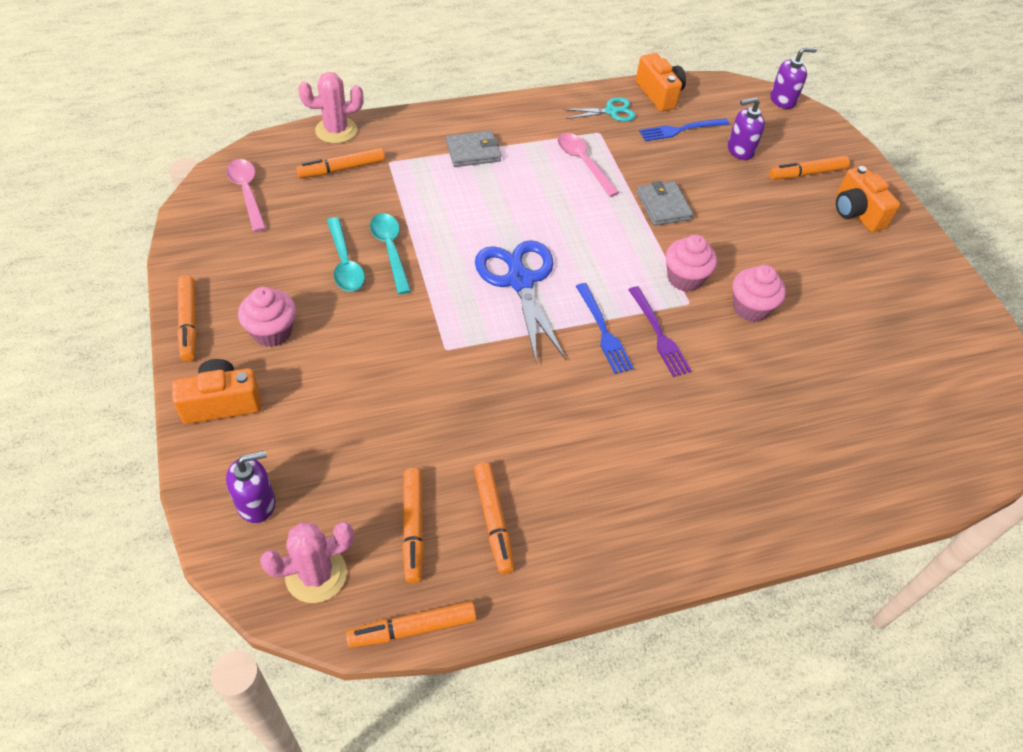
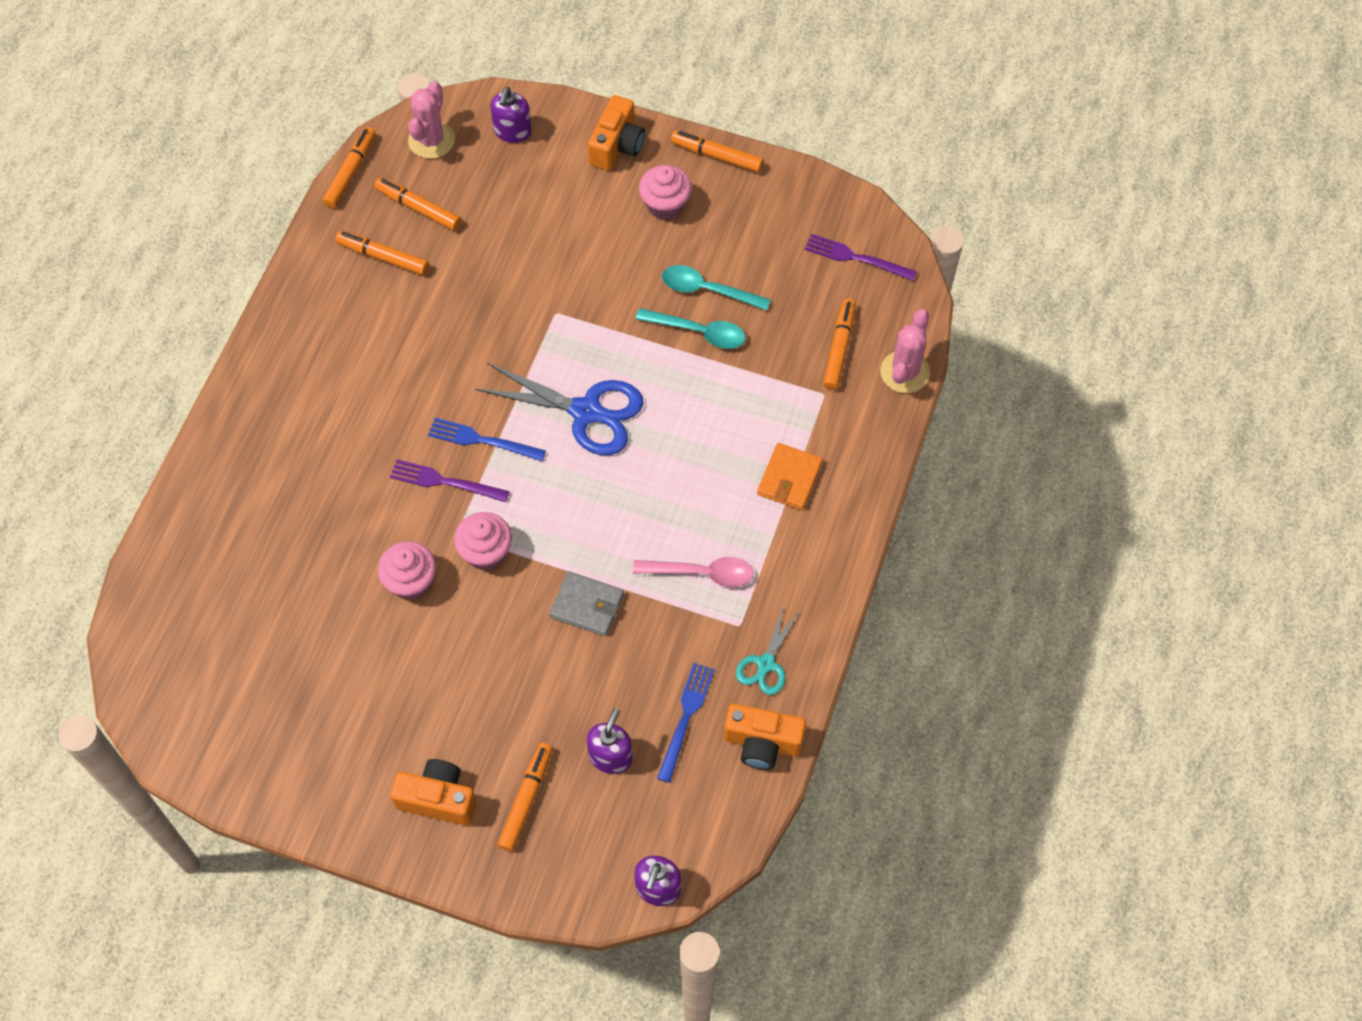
camera: 130 degrees right, 10 degrees up
(247, 193) = (855, 257): pink spoon -> purple fork
(473, 151) = (789, 478): grey wallet -> orange wallet

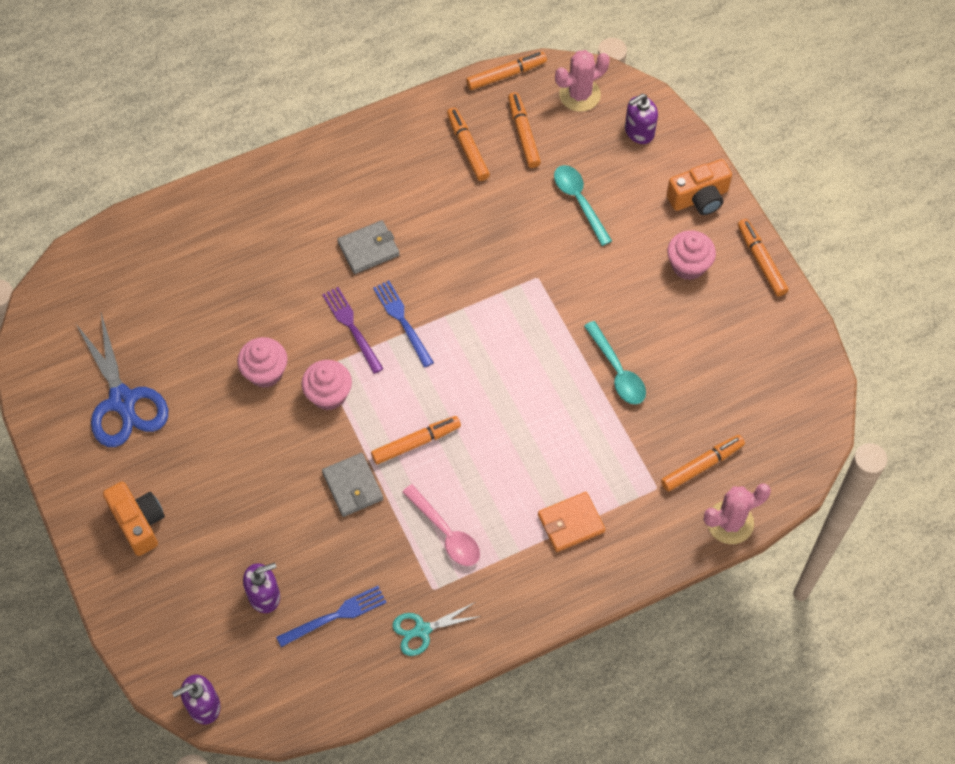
camera: 45 degrees right, 0 degrees up
(388, 407) = (368, 249): none -> grey wallet
(526, 799) = (187, 573): orange marker -> orange marker (416, 443)
(586, 412) = (487, 360): blue scissors -> blue scissors (122, 401)
(707, 290) = (654, 347): turquoise spoon -> turquoise spoon (579, 201)
(762, 743) = (364, 679): orange camera -> none
(855, 257) = (782, 413): purple fork -> none

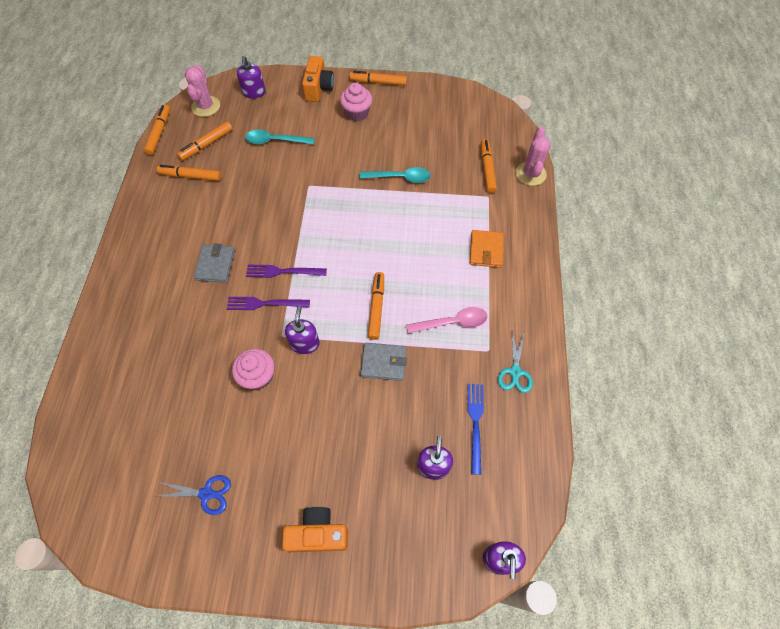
camera: 60 degrees left, 0 degrees up
(122, 401) = (206, 494): blue scissors -> blue scissors, size x0.55
(328, 395) = (305, 343): pink cupcake -> purple soap dispenser
(402, 320) = (282, 272): blue fork -> purple fork
(523, 134) = (207, 144): orange marker -> orange marker turned 60 degrees counterclockwise

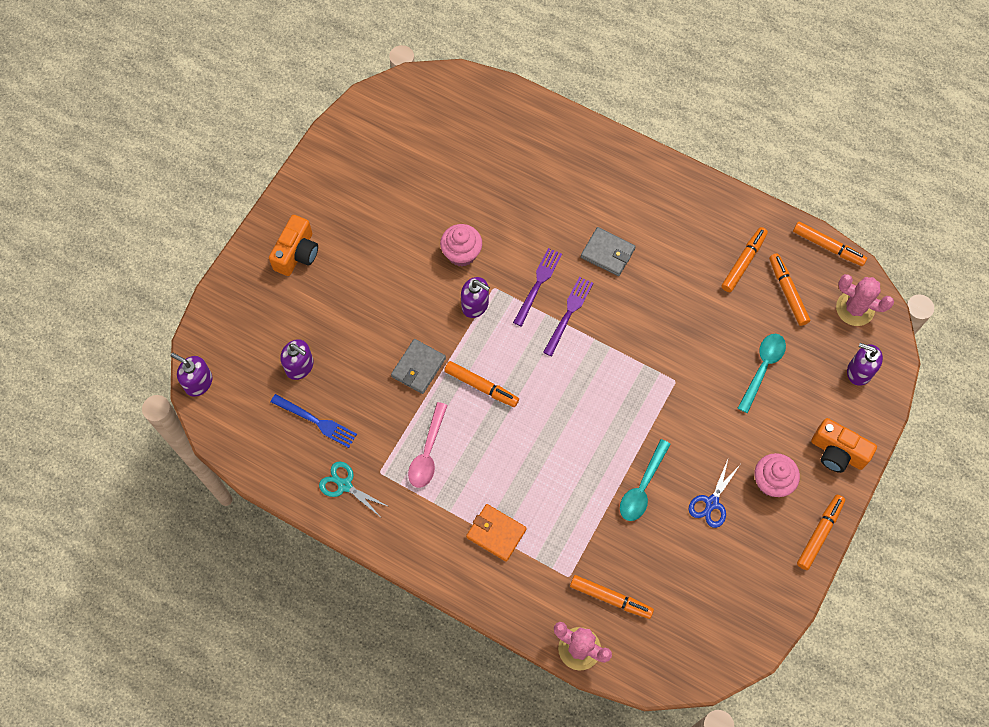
camera: 115 degrees right, 5 degrees up
(206, 494) = (375, 182): blue scissors -> blue scissors (712, 502)

